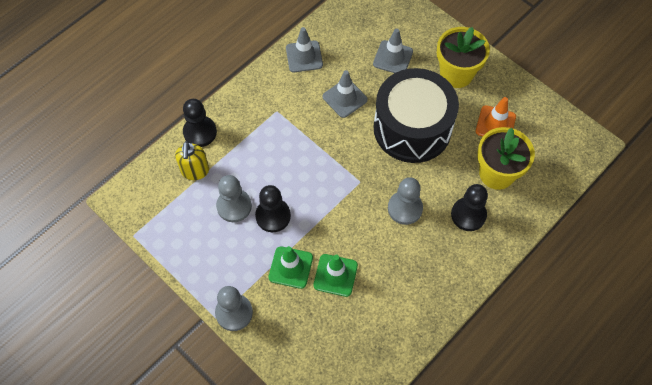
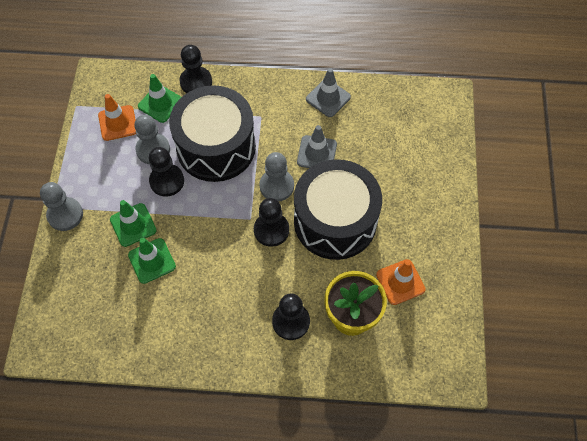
camera: 50 degrees right, 0 degrees up
(182, 215) = (118, 123): none -> orange traffic cone
(195, 171) = (160, 103): yellow soap dispenser -> green traffic cone
(274, 160) = (216, 147): none -> black drum
(382, 174) = (271, 230): none -> black pawn
(393, 58) = (389, 159): grey traffic cone -> none
(405, 208) = (254, 269): grey pawn -> grey pawn (276, 186)
(456, 74) = (421, 217): yellow flower pot -> none

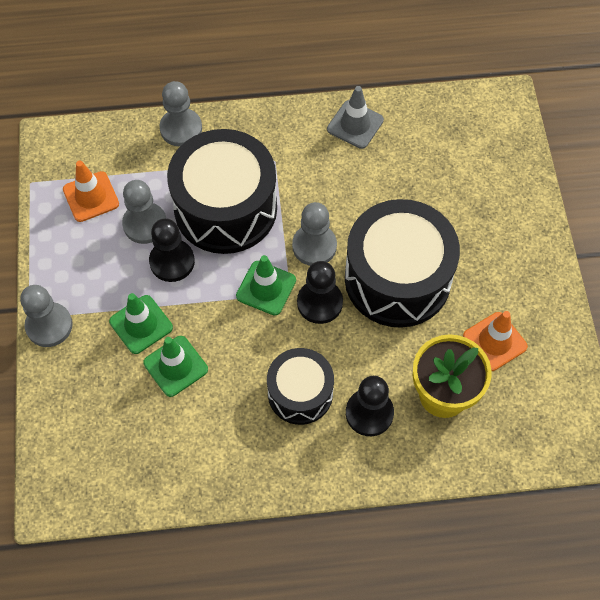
camera: 10 degrees left, 0 degrees up
(160, 103) = (141, 163): green traffic cone -> green traffic cone (266, 288)
(196, 82) = (181, 128): black pawn -> grey pawn
(241, 297) = (300, 393): none -> black drum
(317, 153) = (356, 197): grey traffic cone -> none

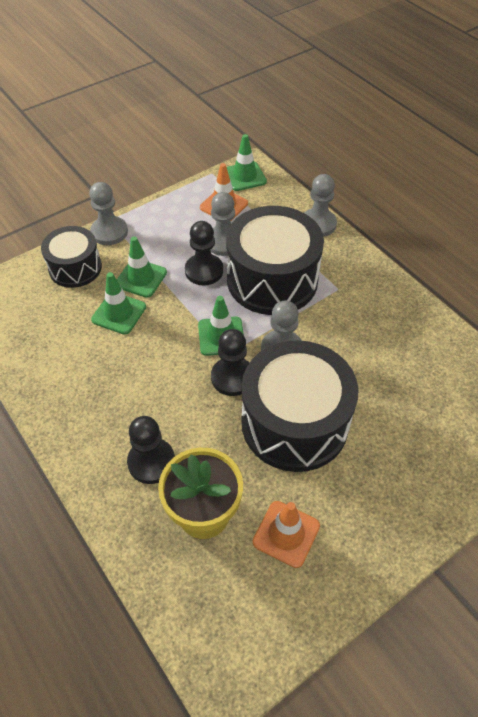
camera: 60 degrees right, 10 degrees down
(61, 154) = (244, 176): none -> green traffic cone
(300, 393) = (141, 403): black drum -> black drum (75, 268)
(355, 124) = (417, 324): grey traffic cone -> none

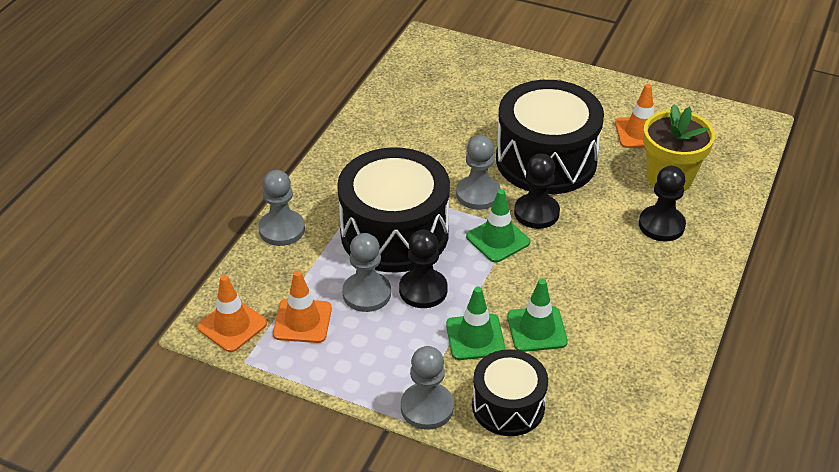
camera: 120 degrees left, 10 degrees down
(244, 176) = (232, 325): green traffic cone -> orange traffic cone

